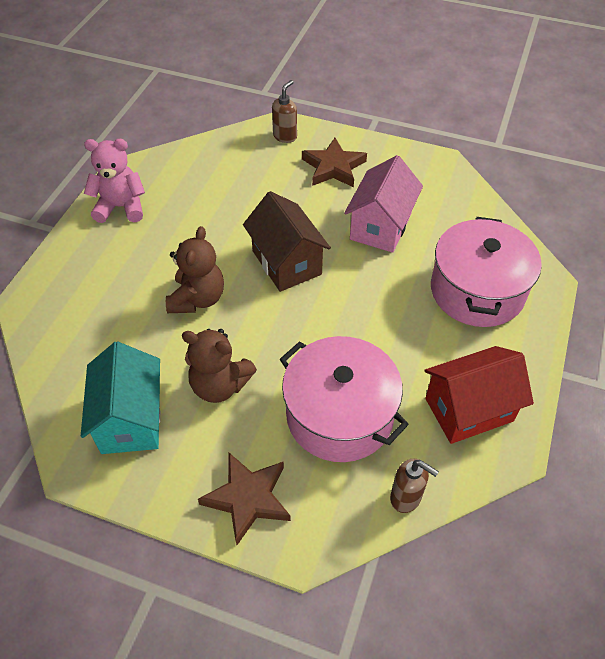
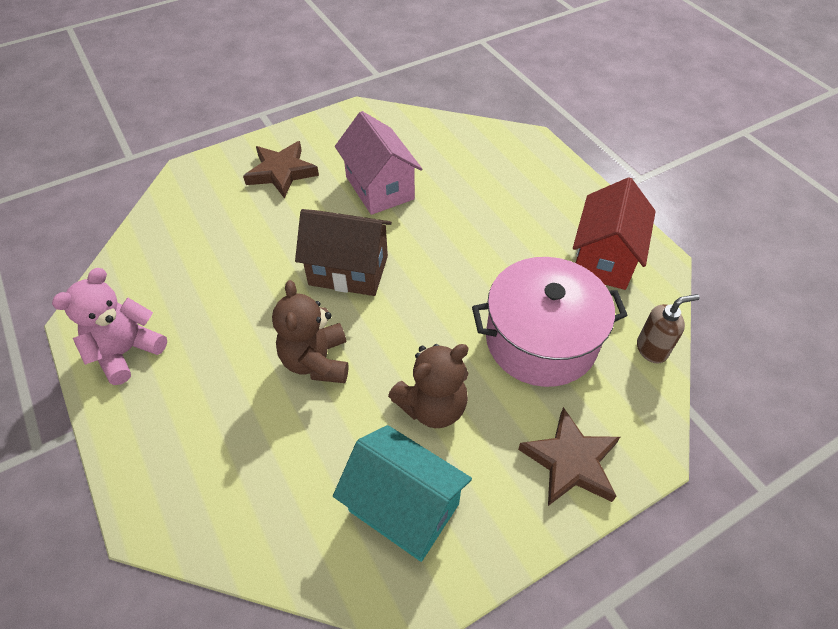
camera: 50 degrees left, 0 degrees up
(197, 299) = (316, 361): brown teddy bear -> brown teddy bear turned 150 degrees counterclockwise
(285, 136) = (205, 177): brown soap dispenser -> none
(477, 291) = (502, 179): pink pot -> none

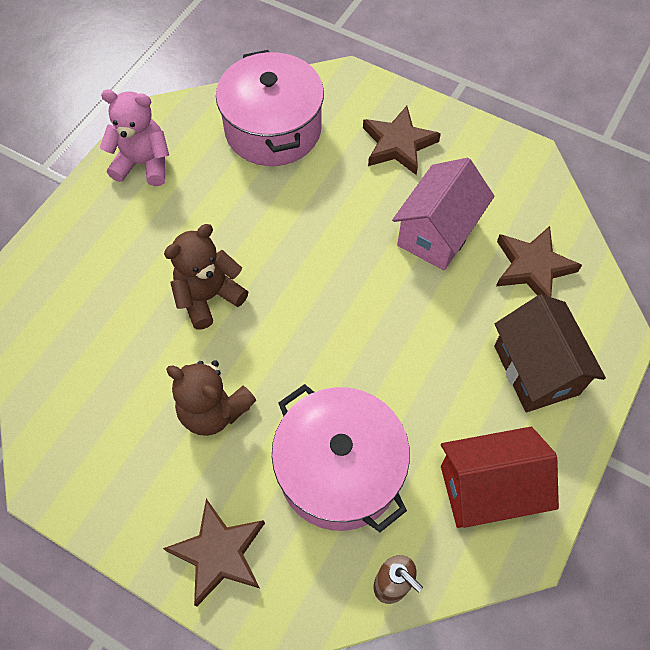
camera: 60 degrees right, 10 degrees up
(188, 240) = (273, 129): none -> pink pot
(348, 270) = (318, 265): brown house -> brown house (536, 370)
(404, 507) = (110, 436): turquoise house -> none
(448, 154) = (532, 267): none -> brown star

